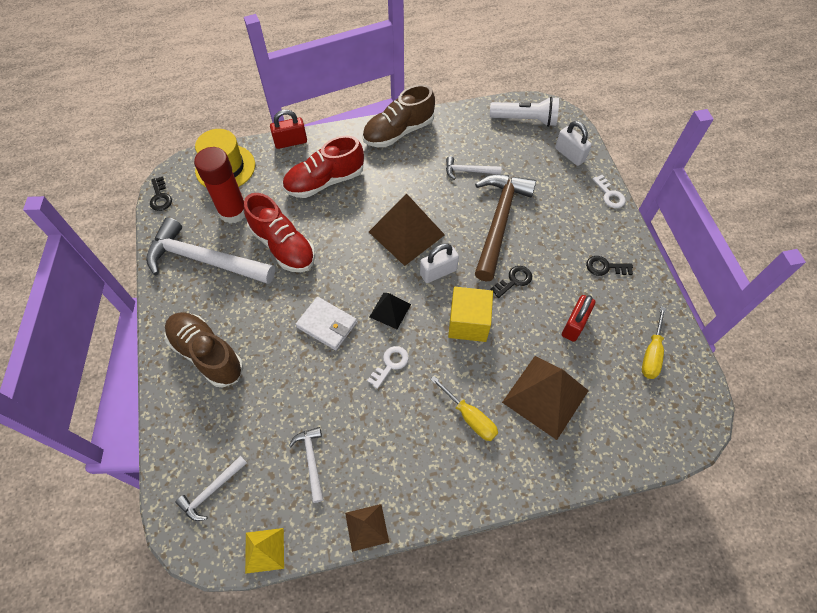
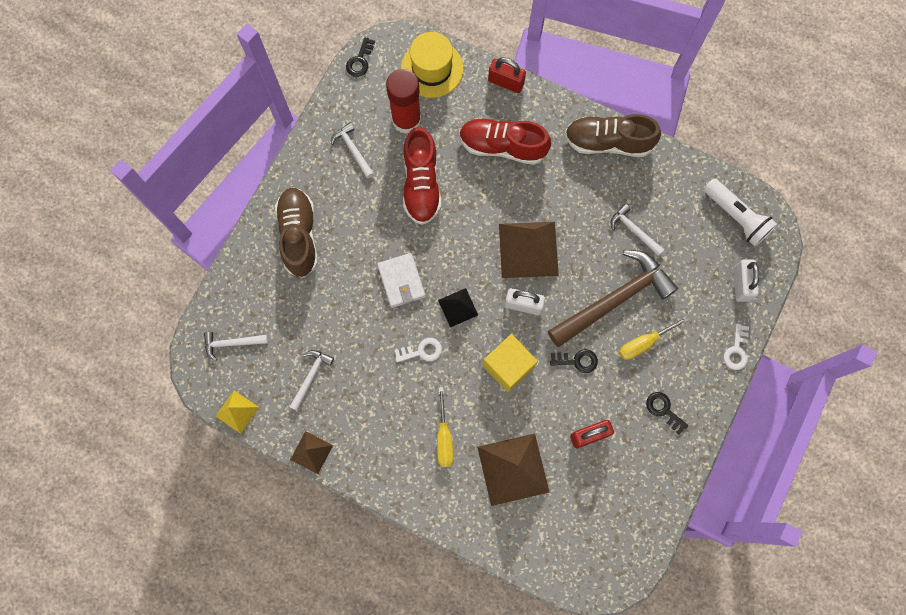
camera: 40 degrees right, 15 degrees up
(204, 260) = (353, 150): white hammer -> white hammer, size x0.47
(651, 353) = (627, 506): yellow screwdriver -> yellow screwdriver (644, 343)

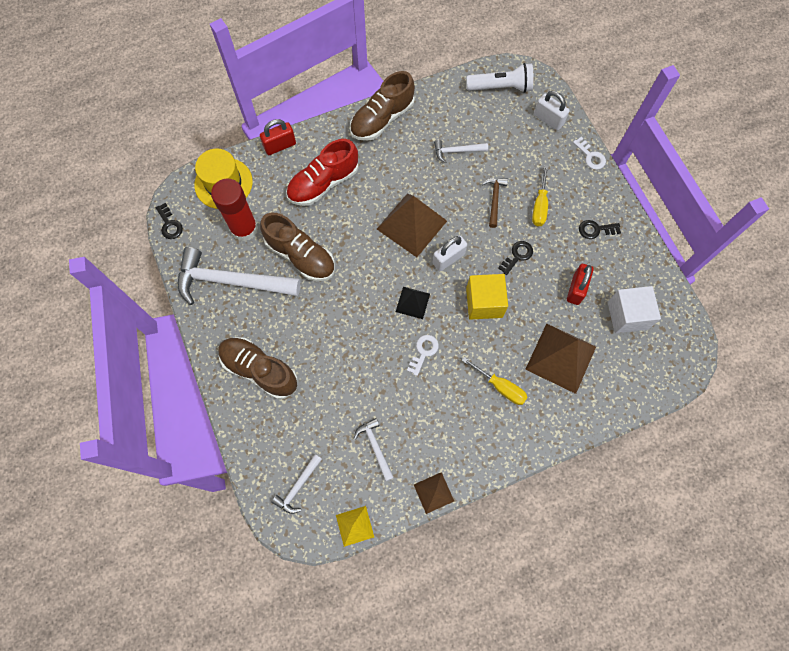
camera: 50 degrees left, 5 degrees down
(353, 150) = (231, 281): white hammer -> white hammer, size x2.15
(401, 281) = (359, 325): white wallet -> none
(421, 184) = (301, 256): red shoe -> brown shoe
(602, 498) = (627, 315): none -> white cube
(614, 299) = (494, 200): brown hammer -> brown hammer, size x0.47

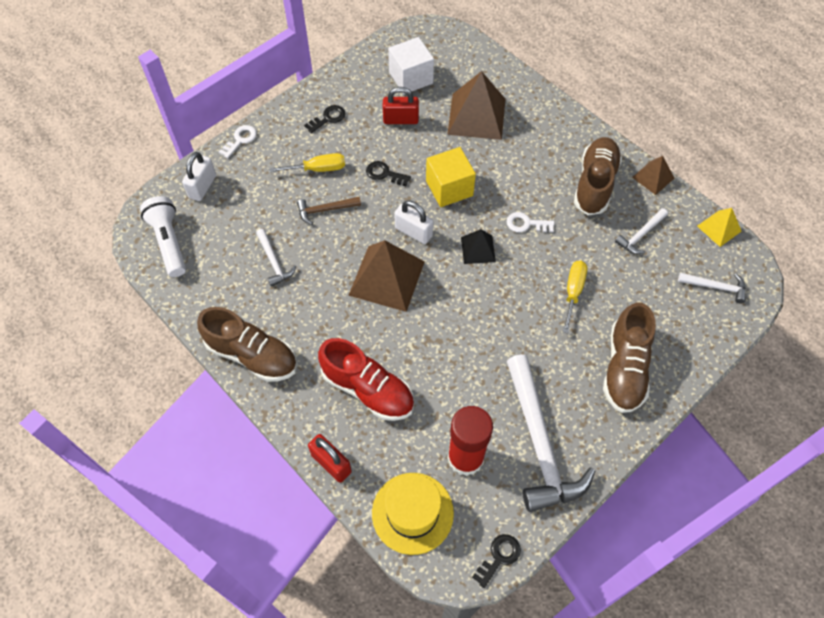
camera: 110 degrees left, 10 degrees down
(301, 256) = (473, 378): brown shoe -> brown shoe (595, 184)
(500, 387) = (528, 154): yellow screwdriver -> yellow screwdriver (573, 292)
(595, 229) = (328, 118): black key -> black key turned 105 degrees counterclockwise

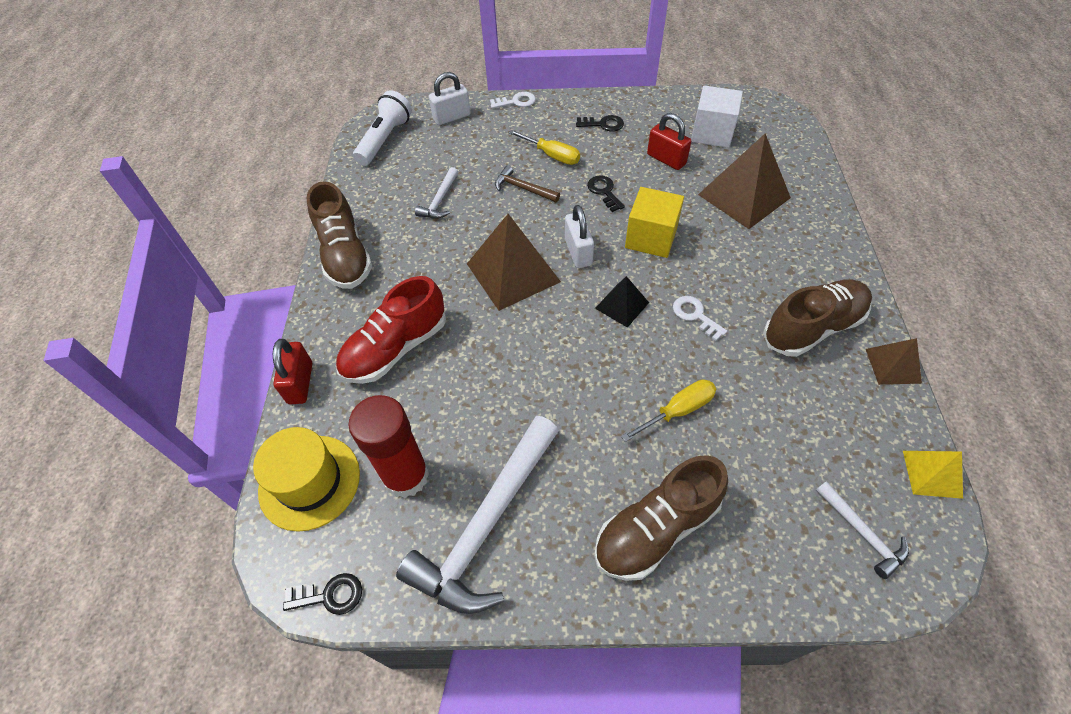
camera: 45 degrees right, 5 degrees down
(368, 389) = (395, 348): red shoe -> red shoe turned 60 degrees clockwise
(640, 235) = (817, 411): white hammer -> none

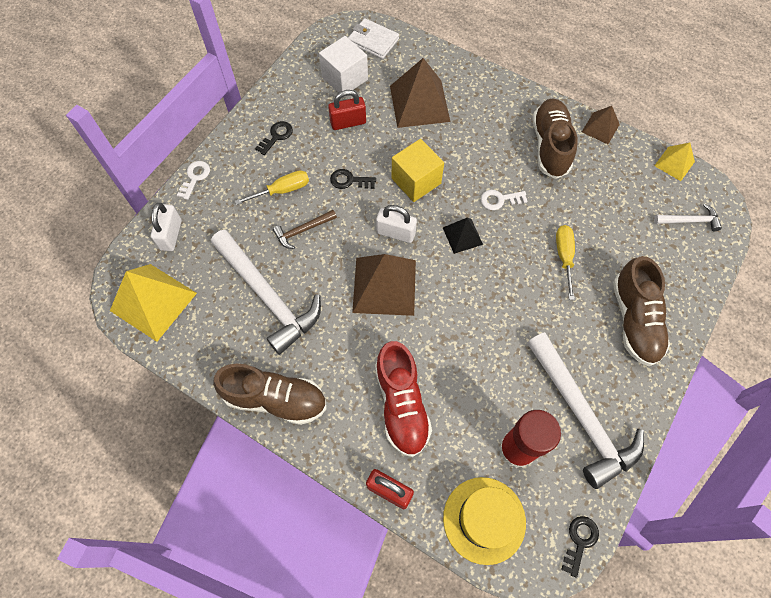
camera: 60 degrees left, 10 degrees up
(385, 139) = (153, 301): white flashlight -> yellow pyramid
(440, 200) = (268, 296): white hammer -> white hammer, size x2.15
(777, 129) = (373, 41): none -> white wallet

